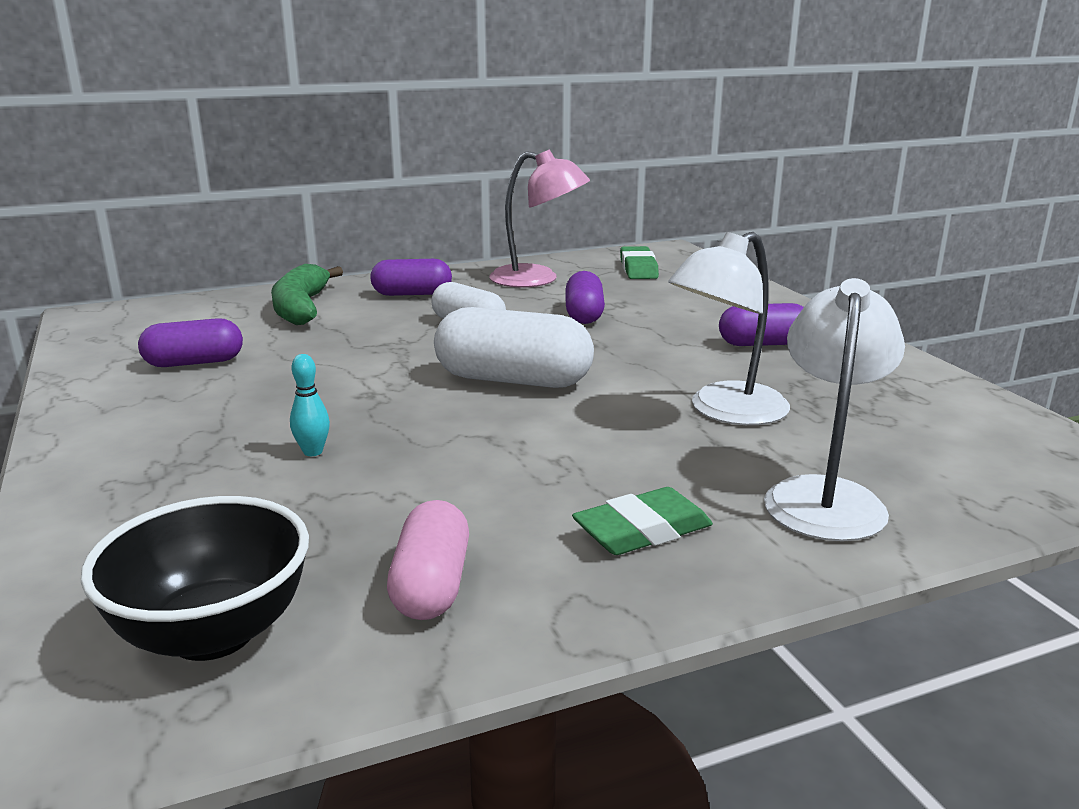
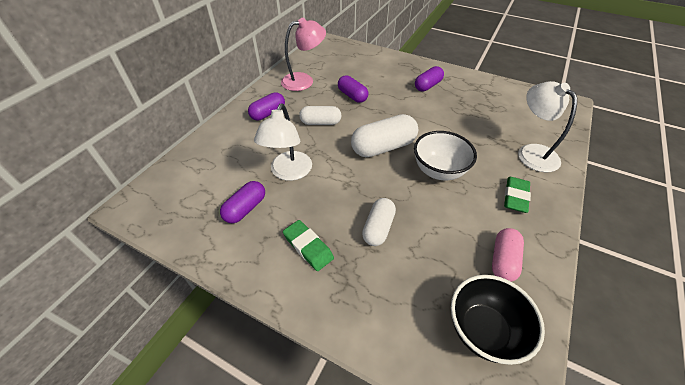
camera: 40 degrees left, 25 degrees up
(301, 308) = (233, 146): green banana -> none
(313, 452) = (378, 228): turquoise bowling pin -> white capsule
(431, 585) = (503, 260): pink capsule -> pink capsule turned 60 degrees clockwise
(554, 439) = (438, 171): none -> white bowl
(638, 268) = (331, 57): green eraser -> green eraser (308, 247)
(725, 411) = (463, 127): white lamp -> white lamp (289, 172)

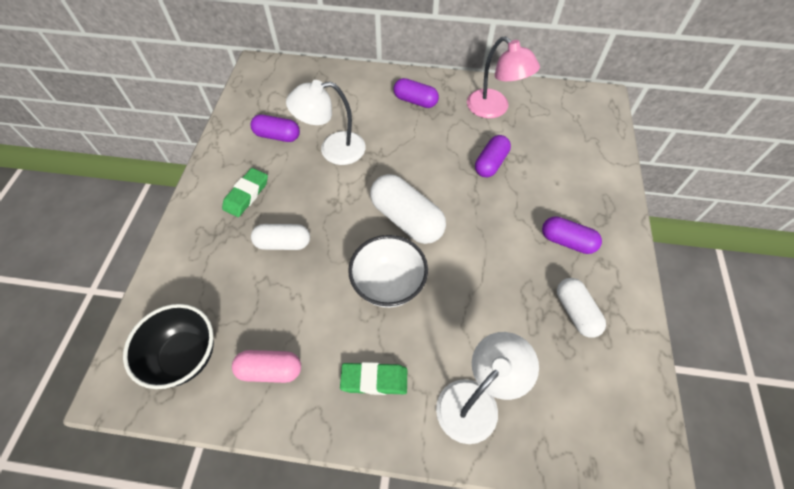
camera: 70 degrees right, 10 degrees up
(320, 122) = (422, 149): white capsule -> white capsule (575, 312)

